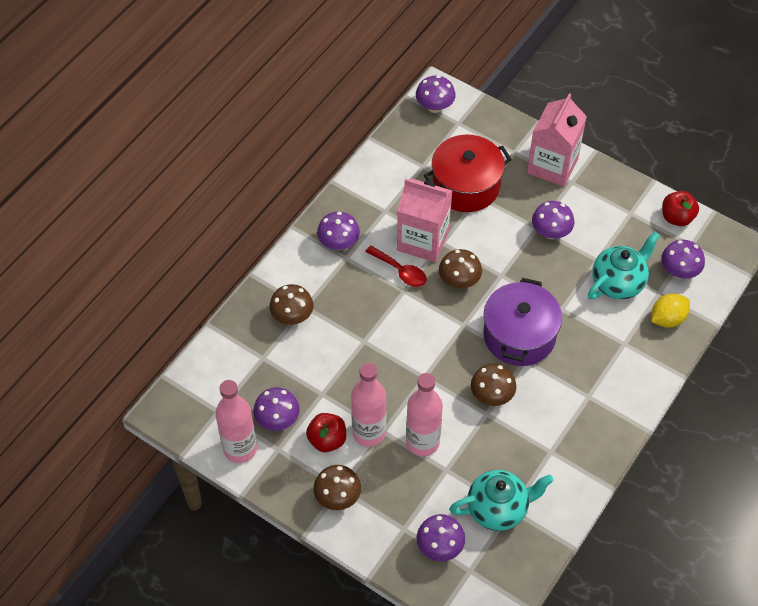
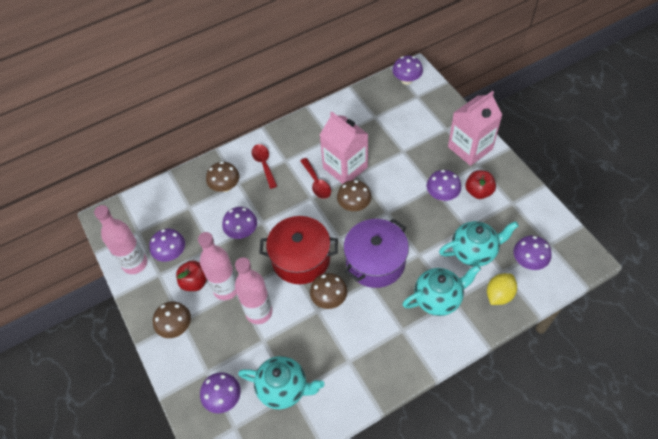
camera: 30 degrees right, 0 degrees up
(323, 272) = (264, 164): none -> red spoon
(338, 243) = (286, 149): purple mushroom -> purple mushroom (242, 232)
(466, 186) = (398, 140): red pot -> red pot (301, 259)
(607, 348) = (438, 298): none -> turquoise teapot
(667, 319) = (499, 295): yellow lemon -> yellow lemon turned 45 degrees counterclockwise
(677, 217) = (548, 219): red apple -> red apple (478, 191)

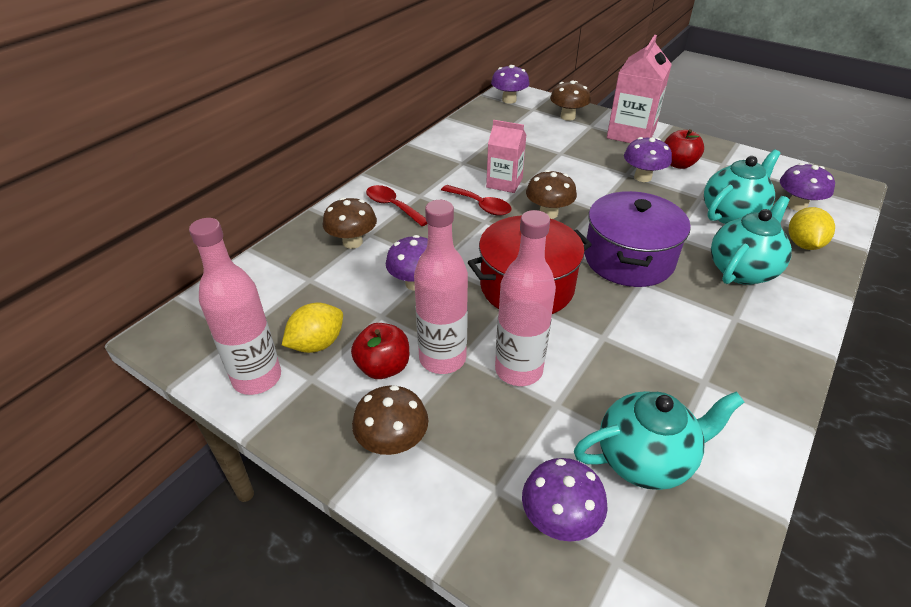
camera: 30 degrees left, 15 degrees down
(171, 254) = (317, 344): purple mushroom -> yellow lemon
(329, 299) = (606, 317): brown mushroom -> brown mushroom (567, 117)
(345, 167) = (504, 183): pink carton -> pink carton, size x0.65

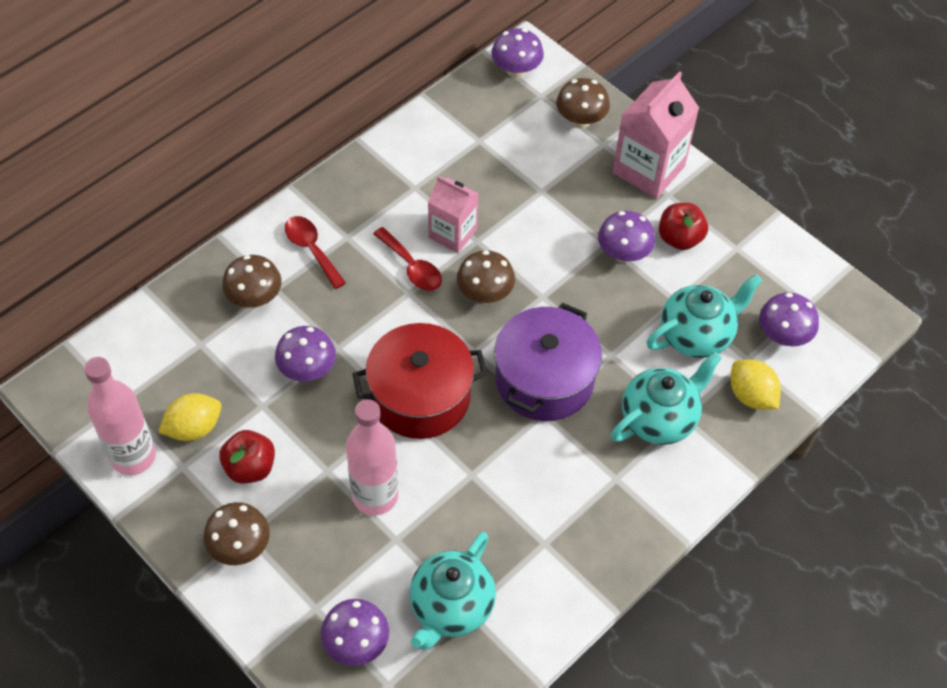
camera: 10 degrees right, 15 degrees up
(442, 358) = (308, 469): pink bottle -> none
(645, 459) = (451, 607): turquoise teapot -> turquoise teapot turned 120 degrees clockwise
(803, 244) = (751, 395): yellow lemon -> yellow lemon turned 60 degrees counterclockwise

